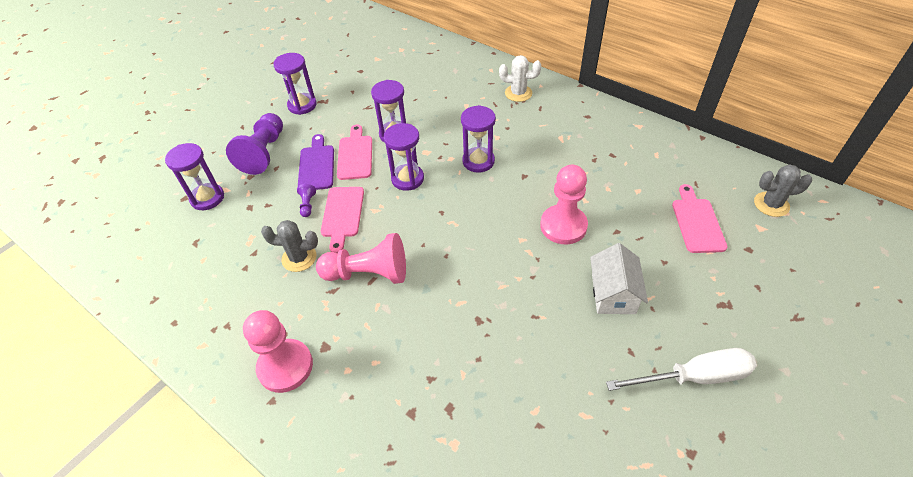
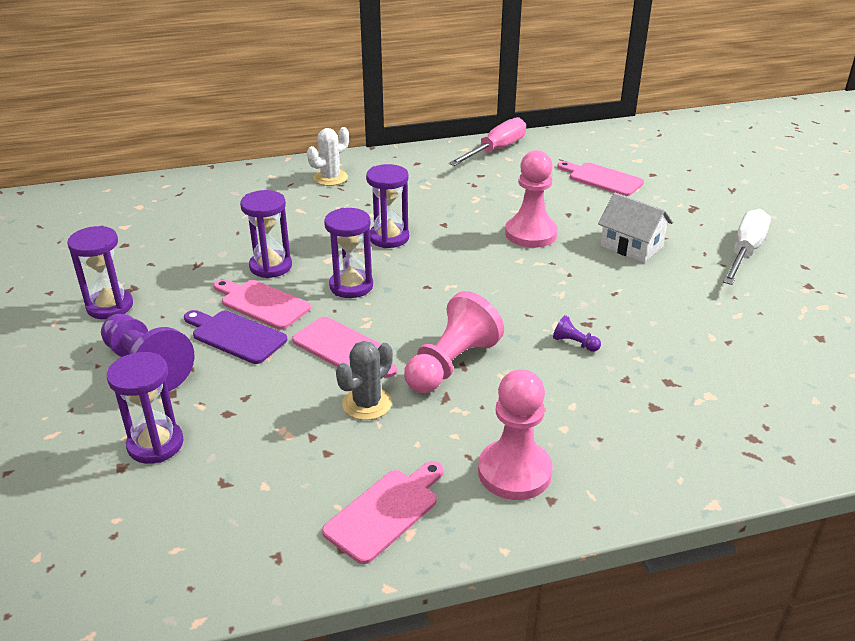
camera: 55 degrees left, 15 degrees down
(212, 324) = (385, 512): none -> pink cutting board
(307, 205) = (291, 366): purple pawn -> purple pawn (574, 343)
(659, 141) = (496, 150): none -> pink screwdriver
(771, 204) = (621, 145): grey cactus -> none

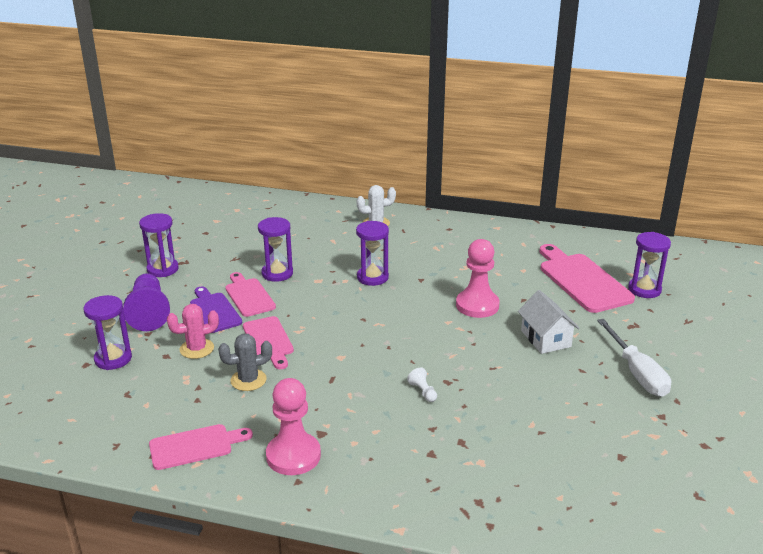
camera: 30 degrees right, 5 degrees down
(260, 390) = (197, 349): none -> pink cactus
(351, 286) = (314, 302): purple hourglass -> purple hourglass (644, 290)
(451, 364) = (325, 375): pink pawn -> none
(496, 150) = (520, 234): pink screwdriver -> none
(574, 343) = (423, 392): purple pawn -> white pawn
(602, 179) = (582, 280): pink cutting board -> pink cutting board, size x1.61
(744, 252) = (637, 372): white screwdriver -> white screwdriver turned 105 degrees clockwise

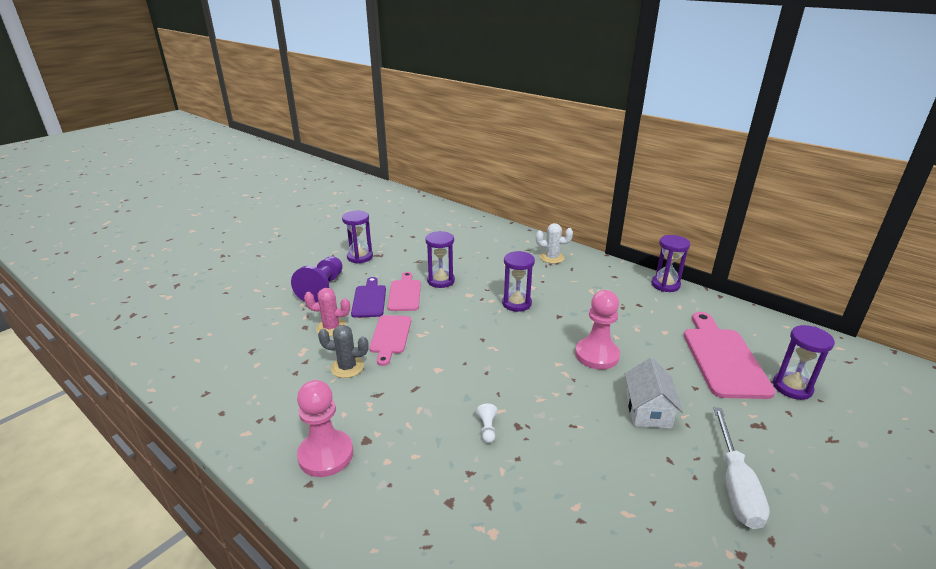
camera: 25 degrees right, 0 degrees up
(113, 359) = (267, 318): purple hourglass -> purple hourglass (665, 285)
(195, 446) = (258, 415): pink cutting board -> none

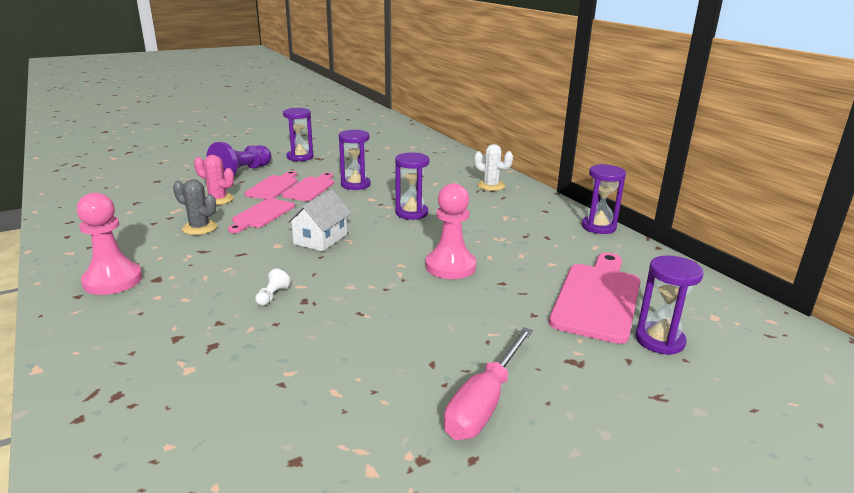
camera: 20 degrees right, 5 degrees down
(369, 299) = (273, 187): purple cutting board -> pink cutting board
(648, 410) = (455, 320): white house -> white house (320, 239)
(735, 485) = (484, 402): white screwdriver -> pink screwdriver

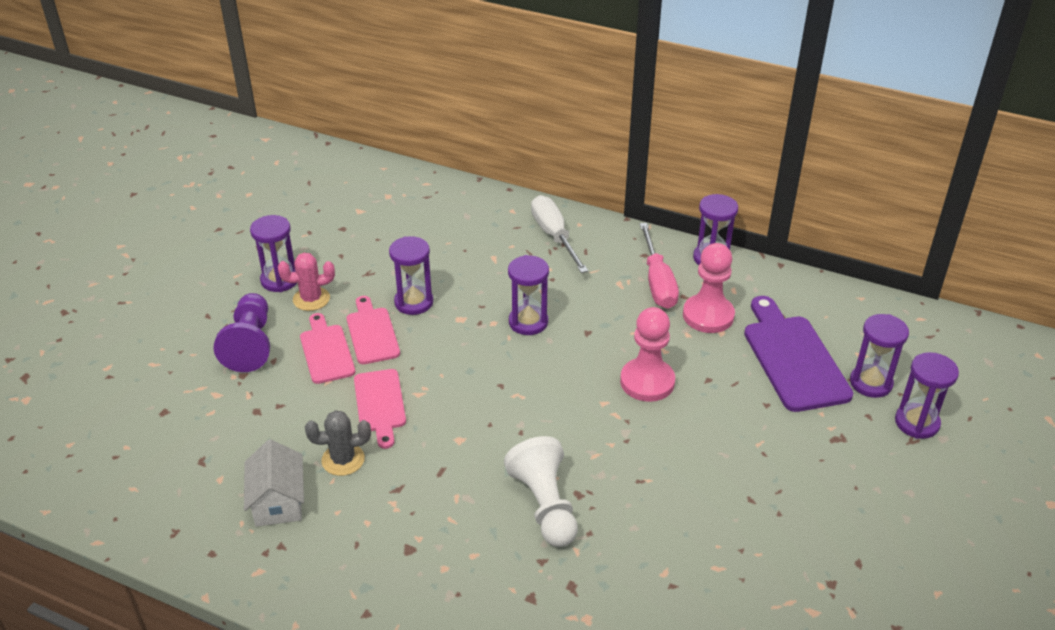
camera: 35 degrees left, 15 degrees up
(113, 280) = (369, 576): pink pawn -> pink pawn (708, 315)
(218, 199) = (294, 405): pink cactus -> pink cactus (311, 299)
(272, 296) = (545, 505): white pawn -> white pawn, size x2.36
(320, 239) = (489, 408): white house -> white house (278, 501)
(484, 402) = (820, 513): pink screwdriver -> pink screwdriver (657, 282)
(491, 186) = (554, 236): white cactus -> white screwdriver
(597, 298) = (793, 358): pink cutting board -> purple cutting board
(679, 386) = (916, 423): none -> purple hourglass

